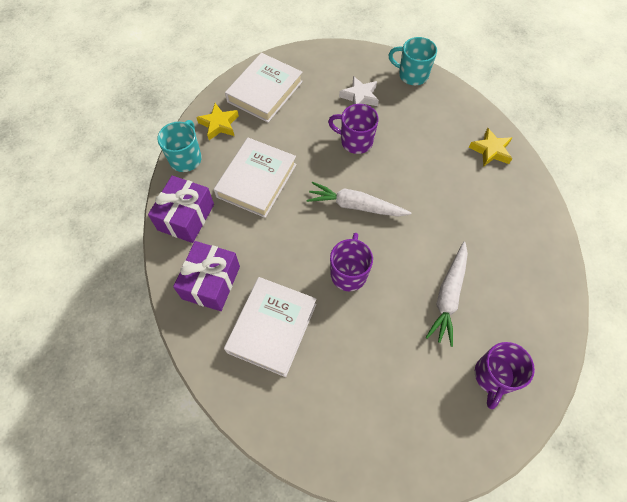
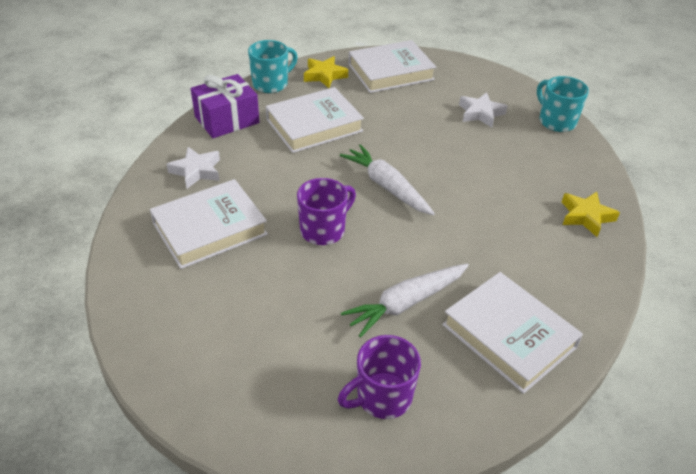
camera: 35 degrees right, 20 degrees down
(211, 282) = (196, 171): purple gift -> white star
(355, 141) = (440, 142): purple mug -> none
(521, 277) = (509, 336): none -> white book

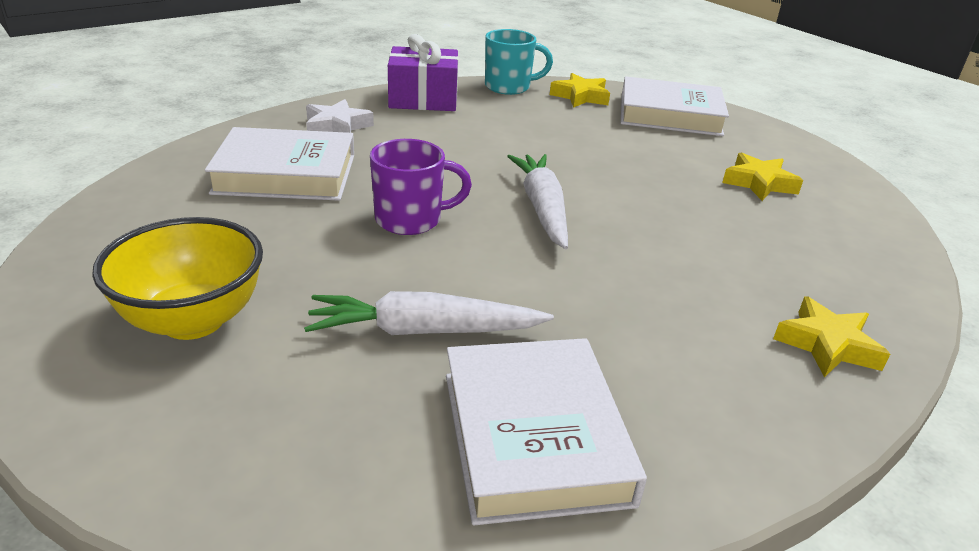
camera: 30 degrees right, 10 degrees down
(281, 361) = (193, 320): none -> yellow bowl
(314, 125) = (517, 130): white book -> none
(382, 397) = (260, 419): purple mug -> none
(480, 113) = (759, 183): white star -> yellow star
(556, 121) = (877, 225): turquoise mug -> none

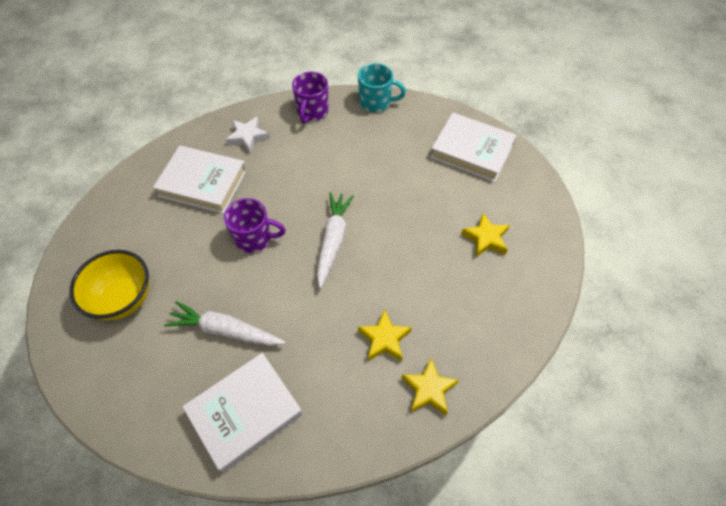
camera: 20 degrees right, 25 degrees up
(423, 99) = (312, 112): purple gift -> purple mug
(534, 436) = (245, 413): white book -> white book turned 45 degrees clockwise
(580, 96) = (420, 120): yellow star -> yellow star (384, 339)

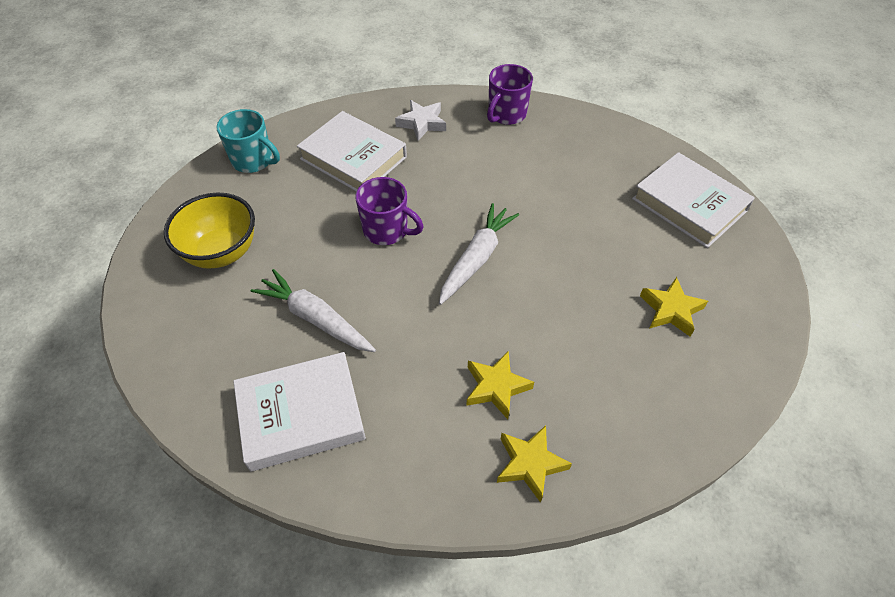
camera: 20 degrees right, 5 degrees down
(376, 102) = (586, 122): turquoise mug -> turquoise mug (253, 161)

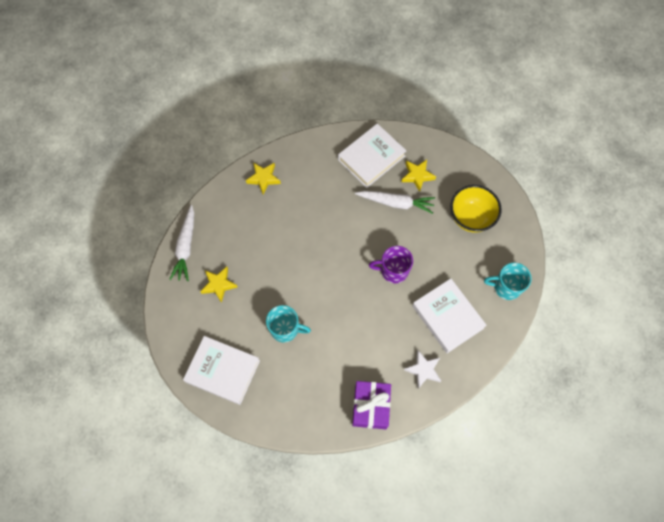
camera: 155 degrees right, 15 degrees up
(353, 158) = (447, 317): white book -> white book turned 45 degrees clockwise
(476, 259) = (334, 273): white carrot -> white carrot (186, 246)
(496, 387) = (292, 205): yellow star -> yellow star (417, 176)
(506, 114) = (370, 407): purple mug -> purple gift
(582, 219) = (285, 329): none -> turquoise mug

